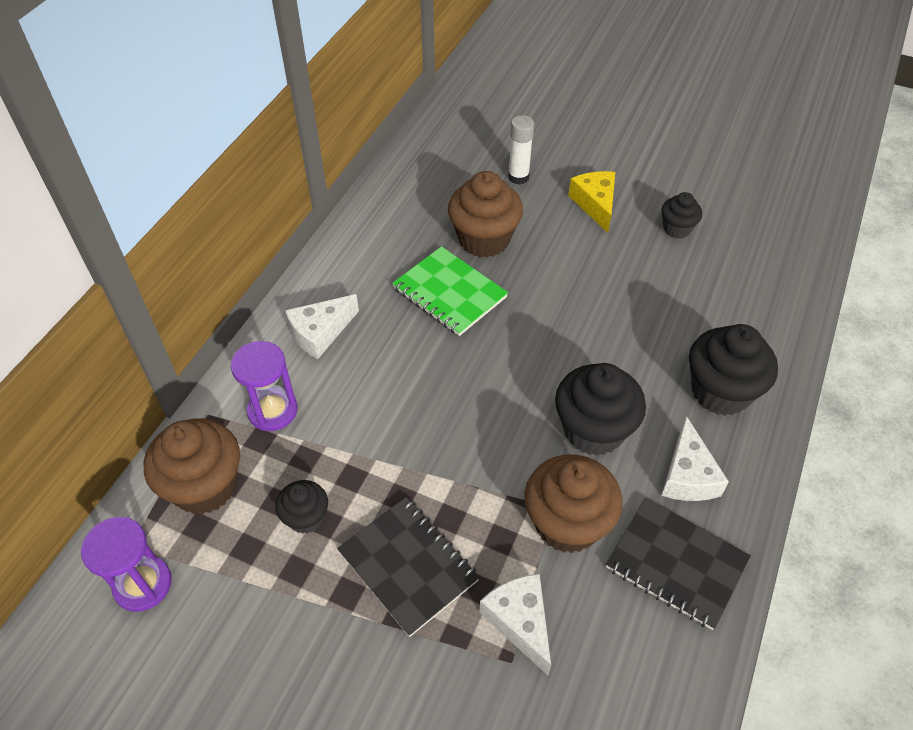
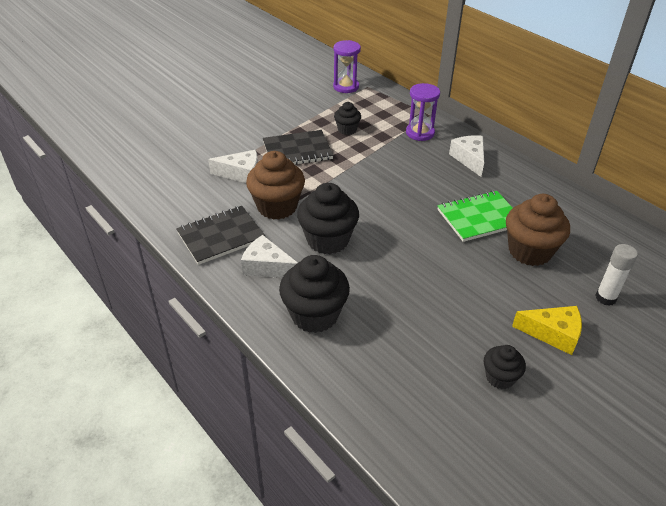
camera: 115 degrees right, 10 degrees down
(205, 486) = (385, 107): brown cupcake -> none

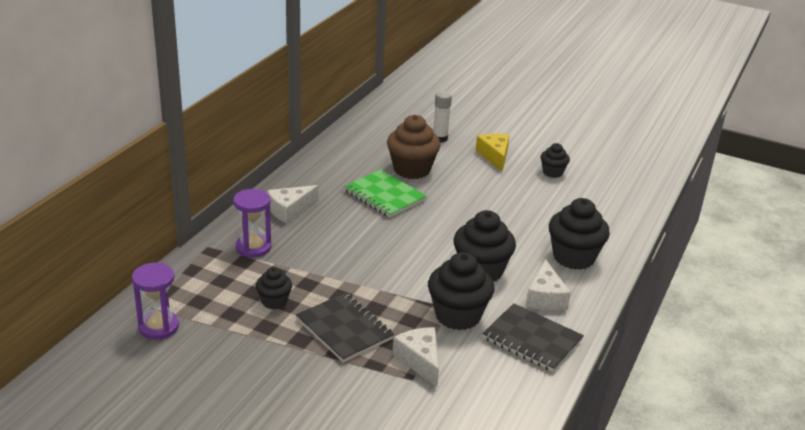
camera: 115 degrees left, 10 degrees down
(277, 207) = (458, 315): brown cupcake -> black cupcake

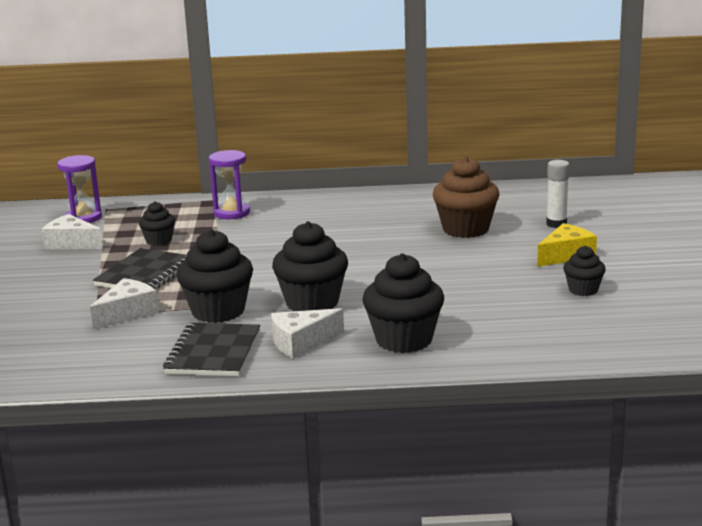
camera: 65 degrees right, 10 degrees down
(290, 210) = (310, 208): white cheese -> white cheese (71, 243)
(384, 196) = (394, 232): green notebook -> none

